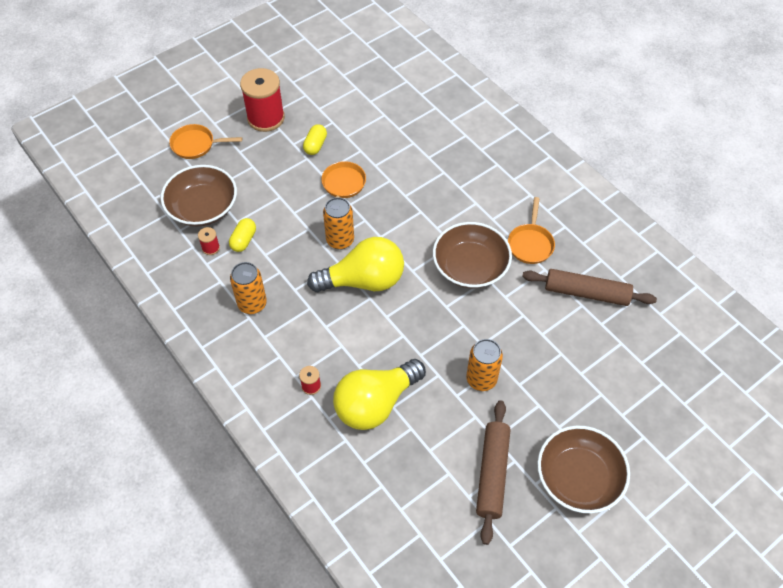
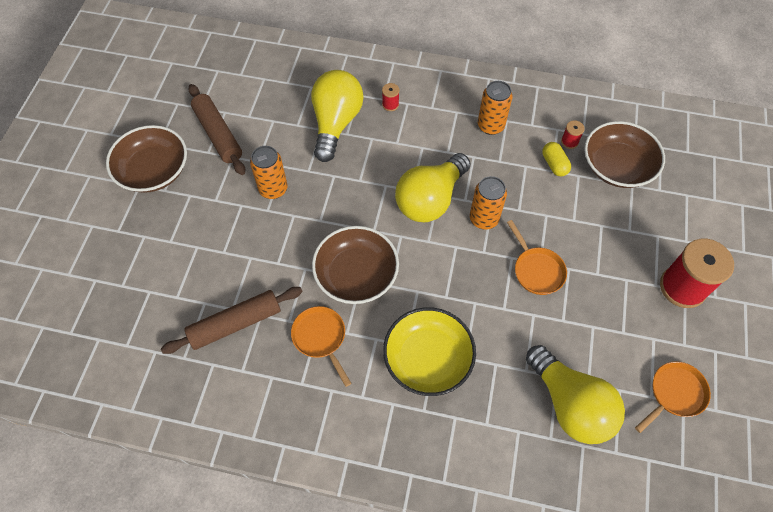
camera: 140 degrees right, 5 degrees up
(196, 145) = (698, 214): orange pan -> orange pan (674, 394)
(315, 145) = (606, 293): yellow capsule -> none
(406, 113) = (570, 404): none -> yellow light bulb
(468, 186) = (428, 359): none -> yellow bowl

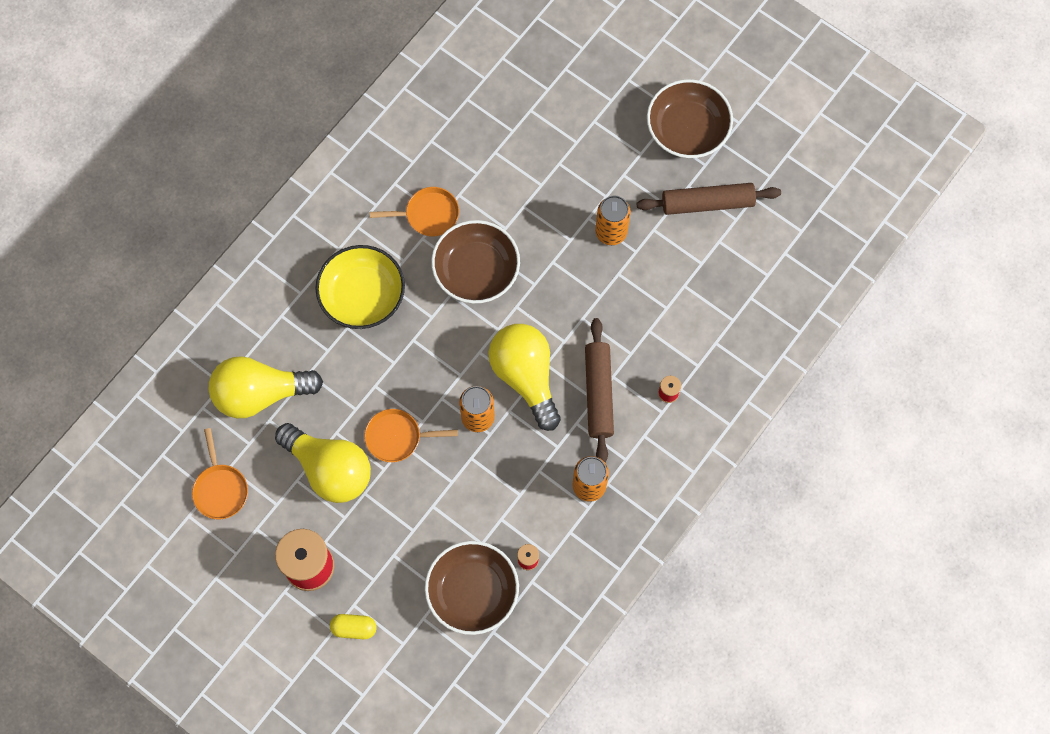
camera: 115 degrees right, 10 degrees up
(235, 324) = (478, 150): brown rolling pin -> brown rolling pin (598, 393)
(336, 123) = (668, 325): yellow light bulb -> yellow light bulb (330, 469)
(554, 164) = (507, 526): yellow capsule -> yellow capsule (354, 628)

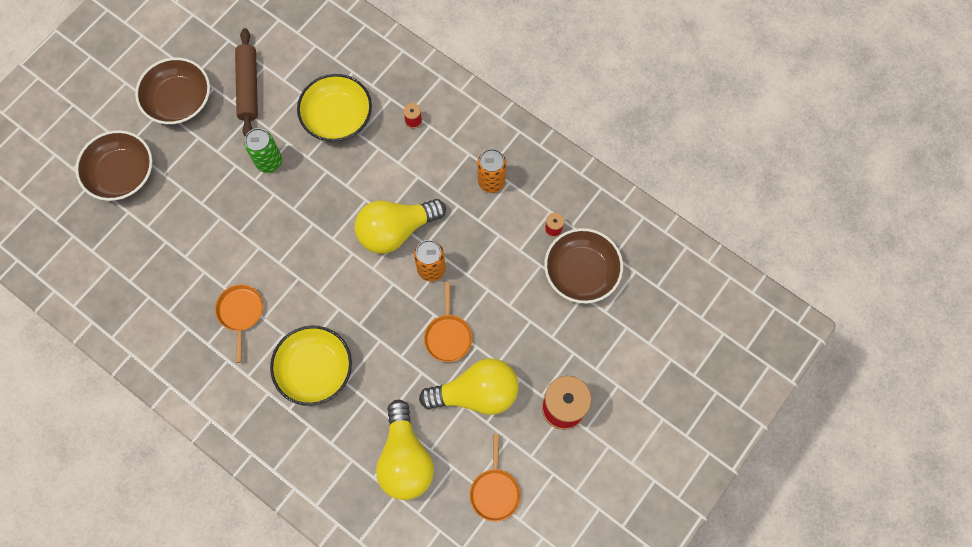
camera: 90 degrees left, 0 degrees up
(220, 489) = (495, 491): orange pan -> orange pan turned 105 degrees clockwise
(330, 469) = (476, 393): yellow light bulb -> yellow light bulb turned 45 degrees clockwise
(354, 628) = (615, 368): yellow capsule -> none
(476, 270) = (297, 271): brown bowl -> brown bowl (122, 174)
(598, 393) = (412, 173): brown rolling pin -> none
(611, 232) = (269, 162): orange can -> green can
(671, 305) = (337, 117): none -> yellow bowl

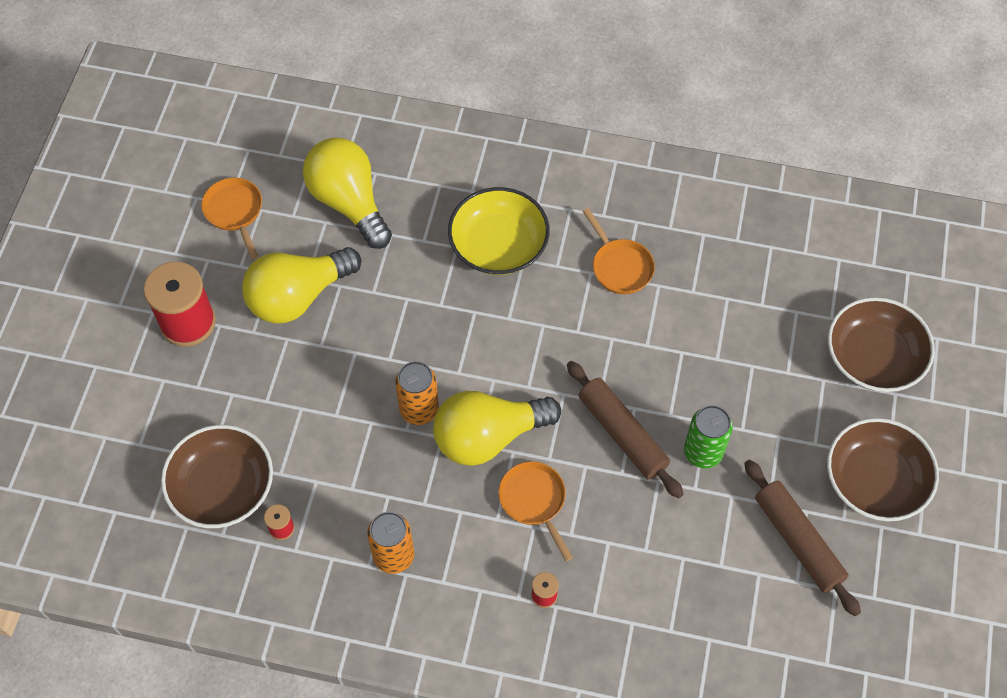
camera: 155 degrees right, 10 degrees down
(311, 195) = (622, 434): none -> brown rolling pin
(337, 117) = (651, 553): yellow bowl -> none
(396, 230) = (488, 437): yellow light bulb -> yellow light bulb turned 150 degrees counterclockwise
(448, 336) = (361, 343): orange pan -> orange pan (534, 501)

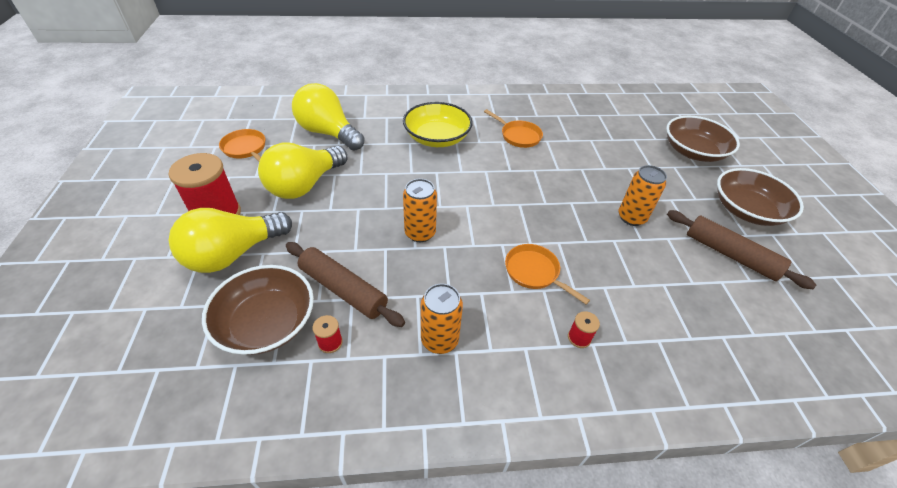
camera: 20 degrees left, 15 degrees down
(488, 437) = (479, 239): yellow light bulb -> yellow light bulb (233, 254)
(622, 434) = (572, 218): brown rolling pin -> brown rolling pin (343, 289)
(703, 452) = (631, 217): green can -> orange can

